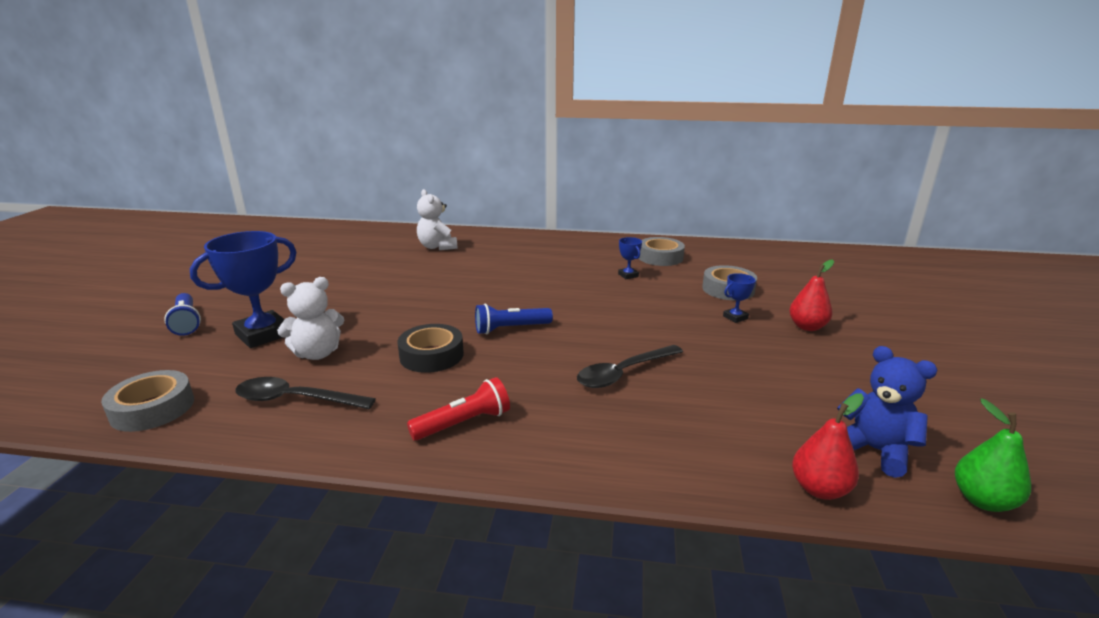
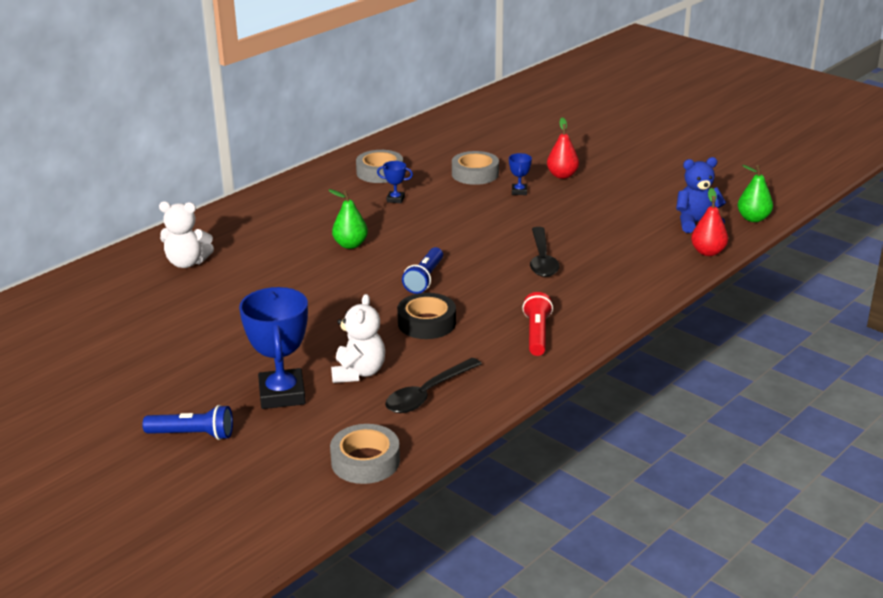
camera: 55 degrees left, 5 degrees up
(530, 283) = (350, 245): none -> green pear

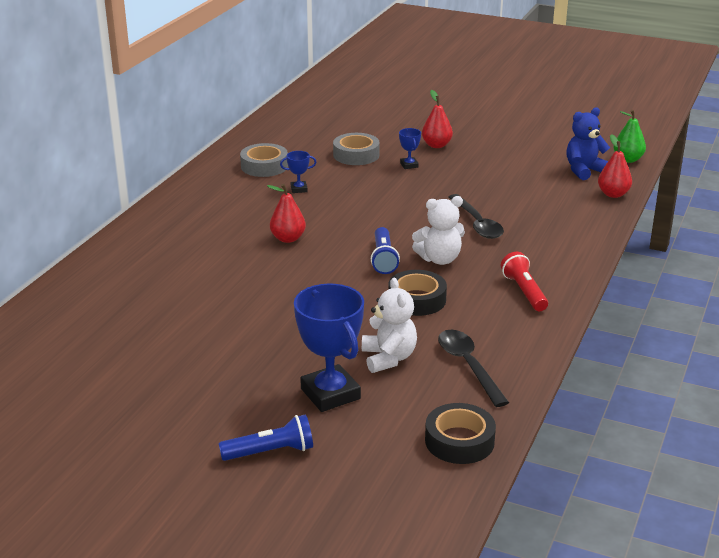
camera: 20 degrees left, 0 degrees up
(187, 263) = (134, 283): white teddy bear -> white teddy bear (439, 259)
(350, 245) = (288, 238): green pear -> red pear
(365, 461) = (459, 441): grey tape -> black tape
(427, 394) = (468, 366): black spoon -> black spoon turned 135 degrees clockwise

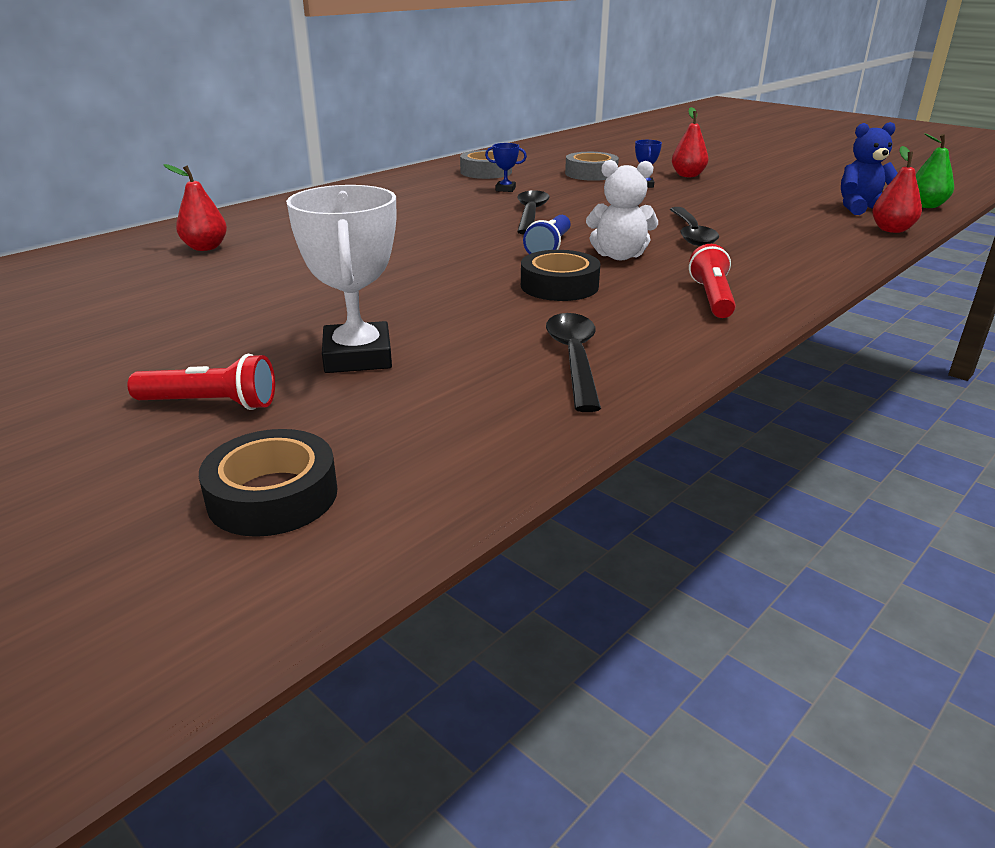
camera: 20 degrees right, 0 degrees up
(270, 452) = (210, 404): blue flashlight -> red flashlight
(288, 238) = (455, 220): red pear -> red pear (205, 247)
(330, 394) = (357, 356): blue trophy -> white trophy
(342, 219) = (531, 214): none -> black spoon
(388, 358) = (470, 334): white teddy bear -> none
(459, 441) = (487, 443): black tape -> black tape (273, 495)

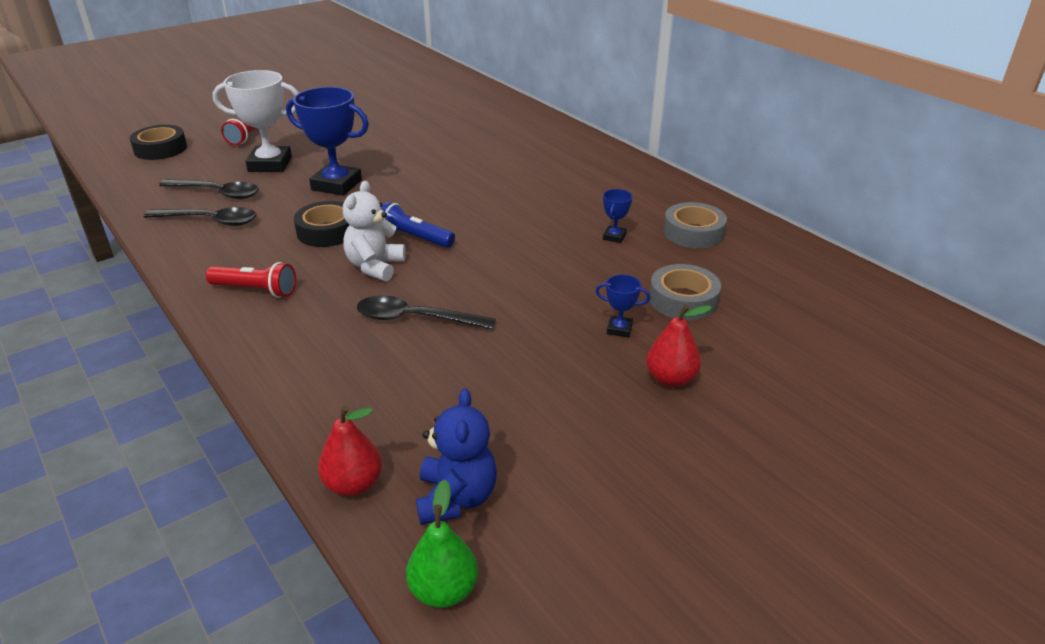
camera: 100 degrees right, 5 degrees up
(205, 247) = (480, 122): red pear -> none
(427, 299) = (336, 185): none -> blue trophy
(531, 214) = (519, 241): black spoon -> black spoon (218, 193)

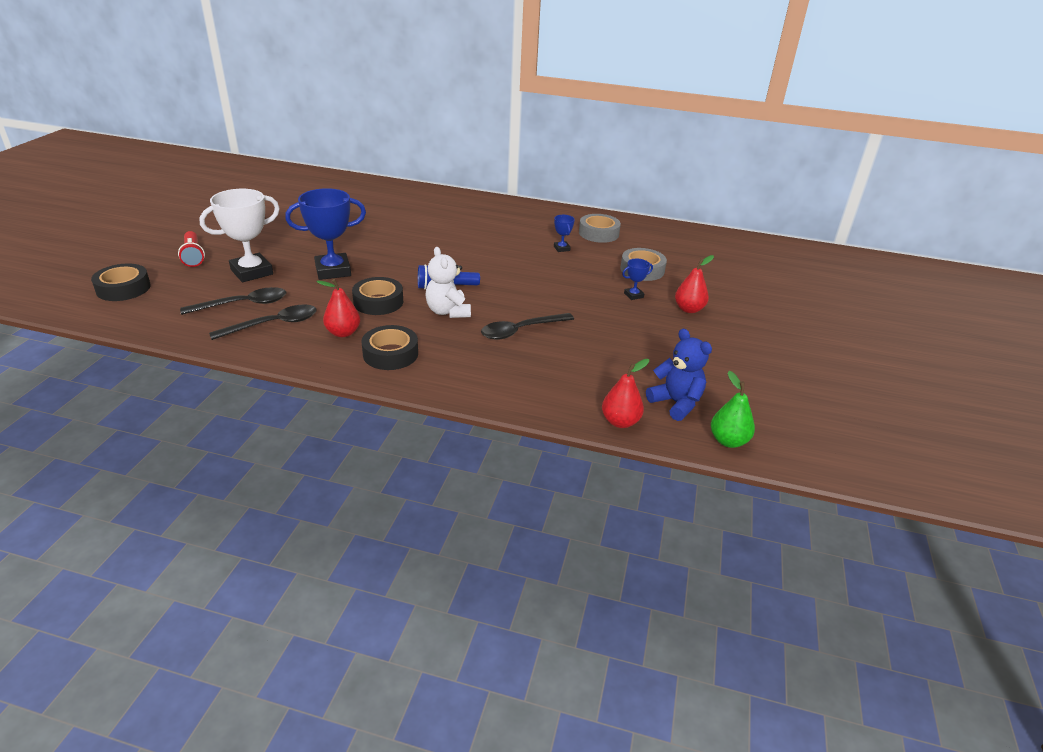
camera: 40 degrees left, 0 degrees up
(250, 251) = (343, 333): none -> red pear
(255, 290) = (390, 354): red flashlight -> black tape

